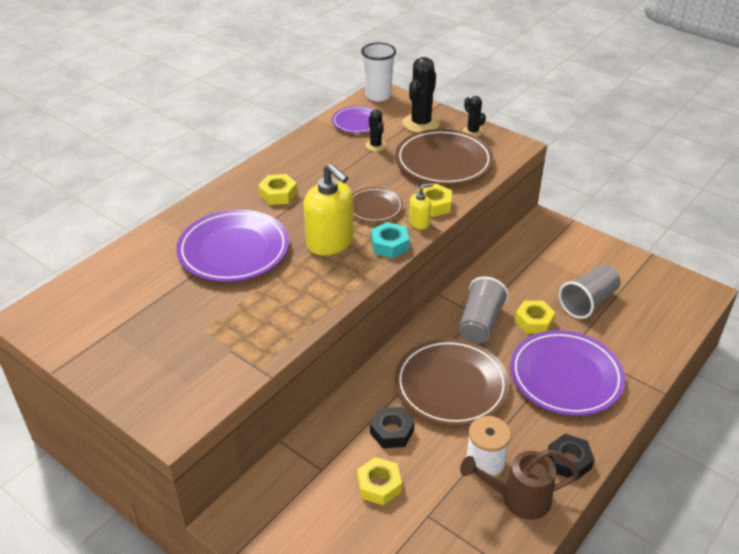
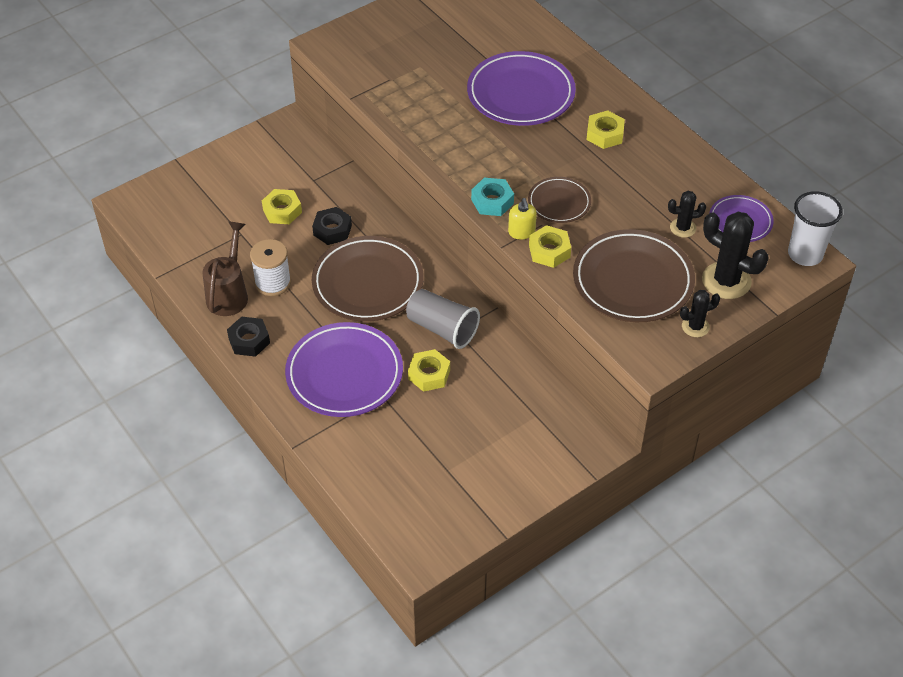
camera: 105 degrees right, 10 degrees up
(330, 242) = (511, 159): yellow soap dispenser -> none
(588, 302) = (442, 434): grey cup -> none

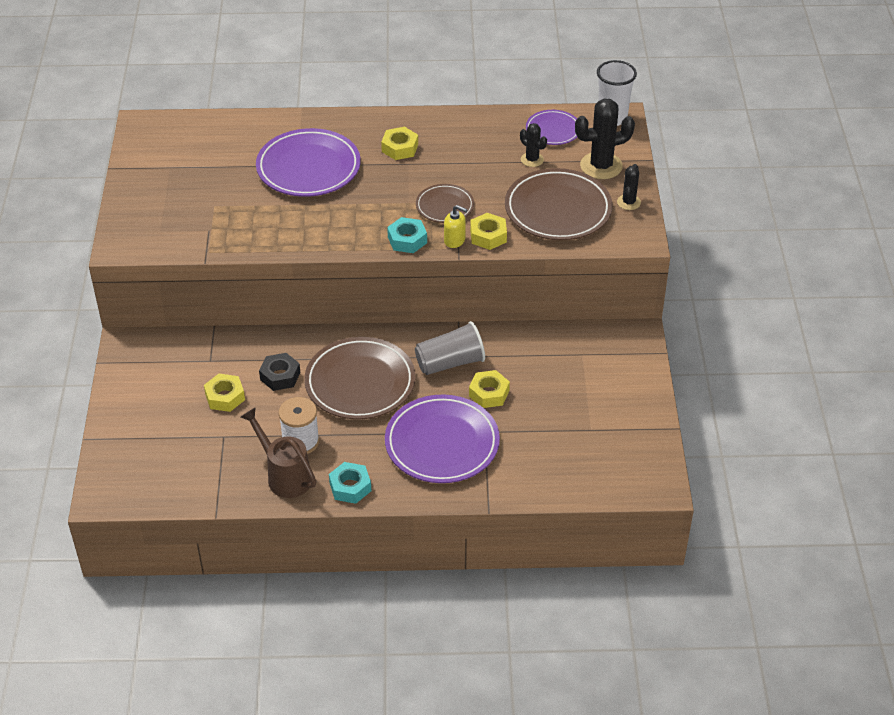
camera: 55 degrees left, 5 degrees down
(249, 340) = (350, 487): black nut -> turquoise nut
(683, 228) = (532, 160): black cactus -> black cactus turned 75 degrees counterclockwise

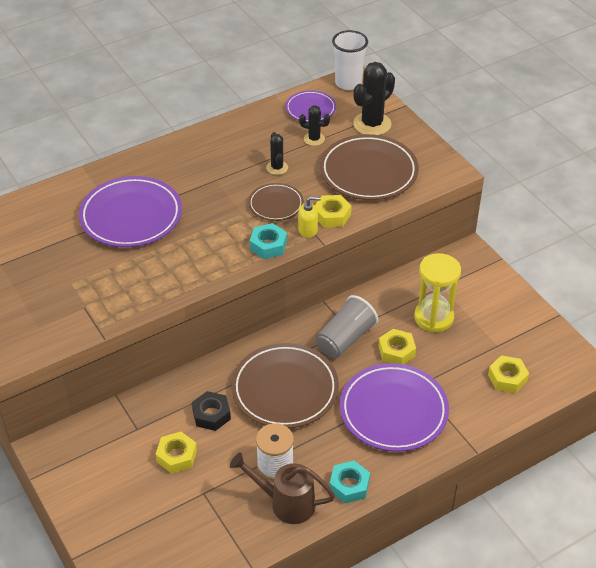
camera: 30 degrees left, 0 degrees up
(400, 148) = (197, 169): yellow nut -> yellow nut (507, 378)
(550, 379) = (433, 318): none -> yellow hourglass
(628, 202) = (417, 145): black cactus -> black cactus (277, 168)

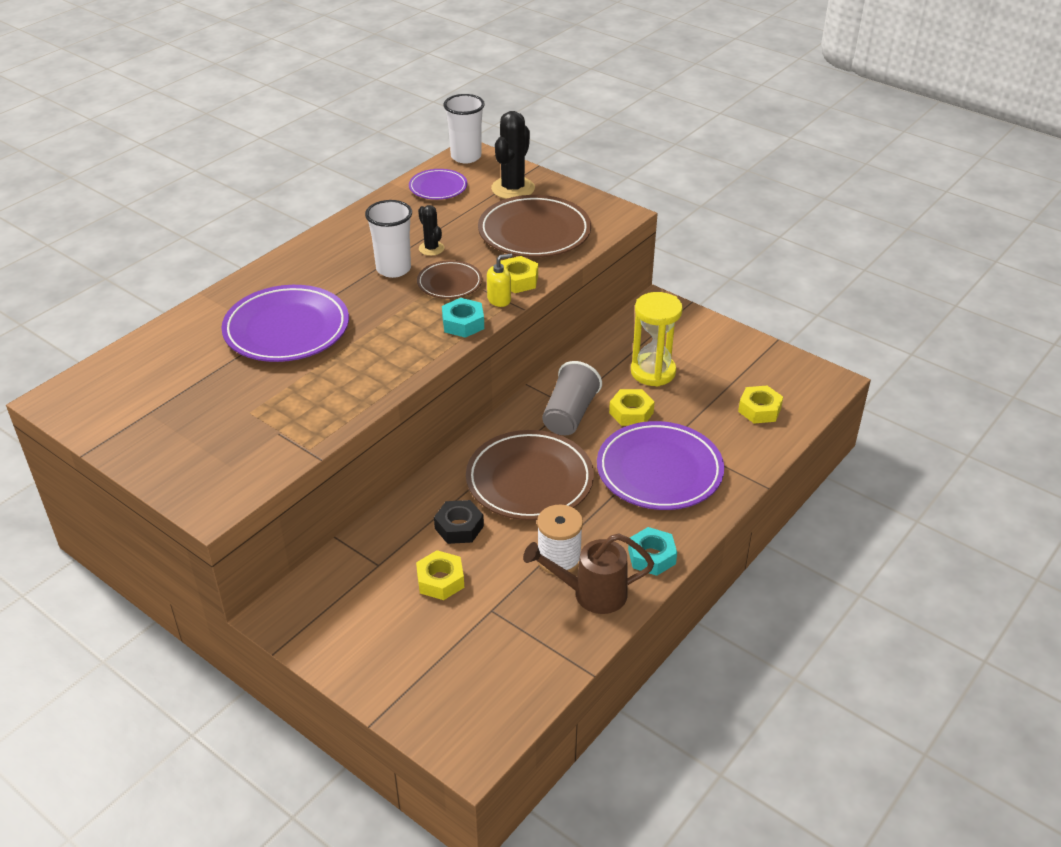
camera: 20 degrees left, 5 degrees down
(238, 180) = (393, 269): none -> white cup
(314, 139) = (457, 214): black cactus -> none

